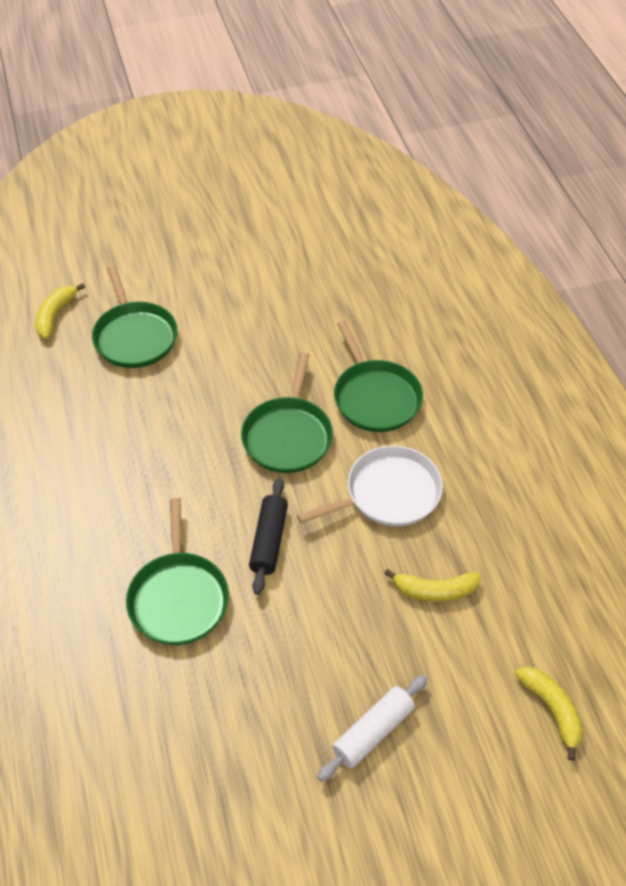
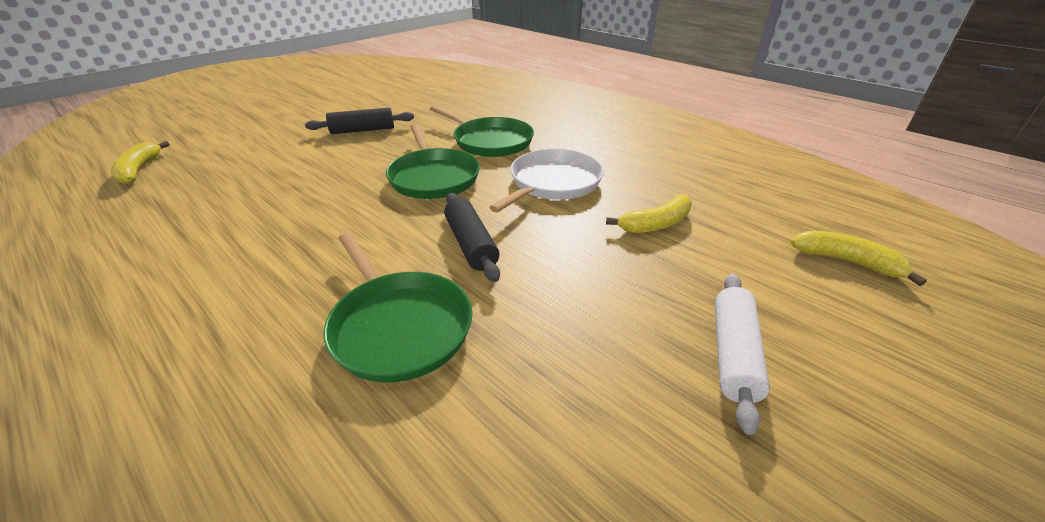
camera: 30 degrees left, 15 degrees down
(134, 336) = (238, 162): green pan -> none
(263, 322) = (363, 130): none -> black rolling pin

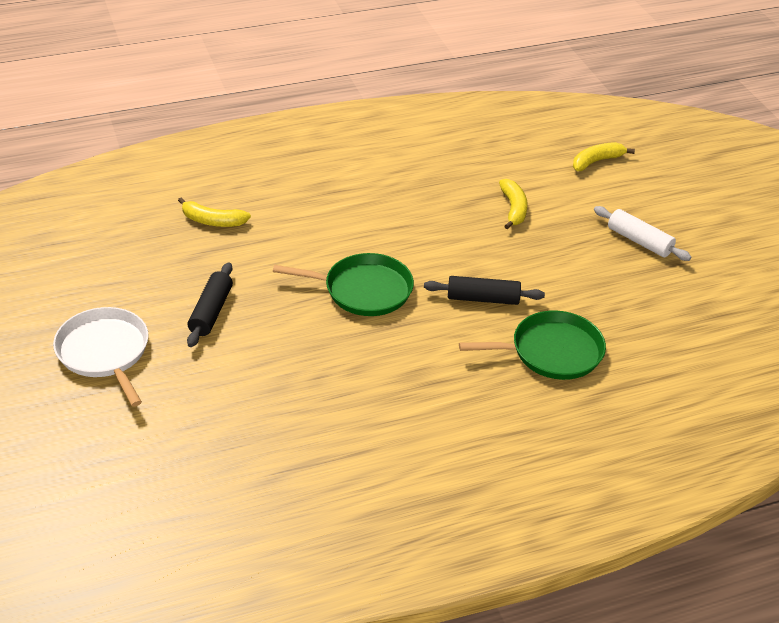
camera: 65 degrees left, 5 degrees up
(139, 170) = (186, 489): yellow banana -> yellow banana (213, 221)
(490, 141) = (314, 236): green pan -> none
(552, 183) = (423, 230): white pan -> white pan (105, 352)

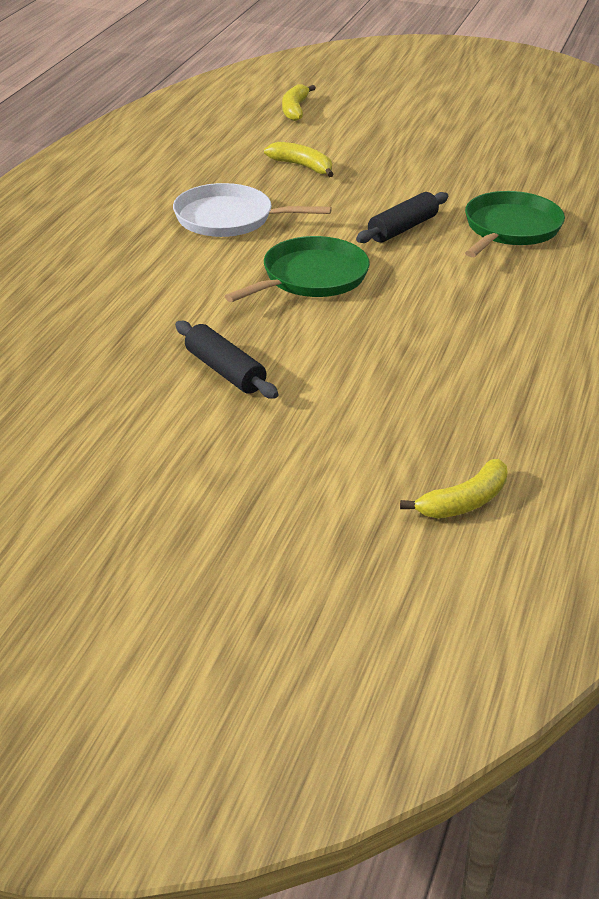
camera: 50 degrees left, 5 degrees down
(105, 352) = (198, 464): white pan -> white pan (229, 218)
(213, 221) = (78, 313): yellow banana -> yellow banana (464, 502)
(639, 241) = (422, 138): white rolling pin -> none

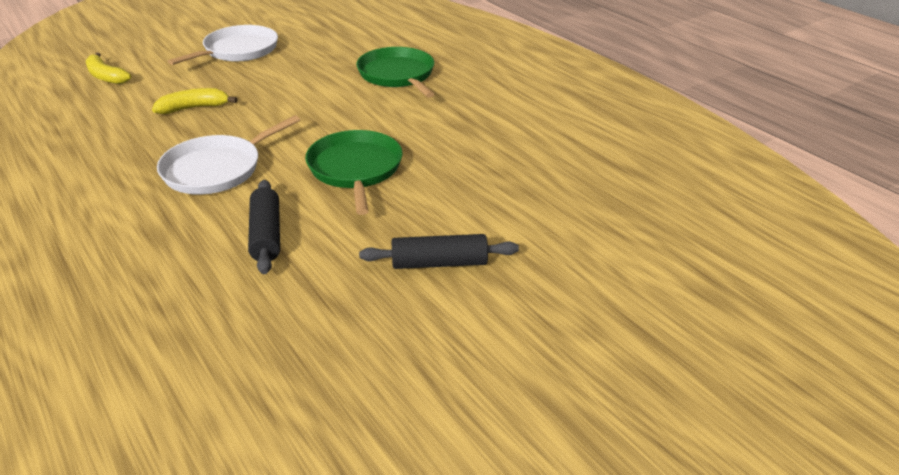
camera: 55 degrees left, 0 degrees up
(402, 228) = (342, 108): black rolling pin -> black rolling pin (266, 235)
(427, 137) = (238, 50): none -> white pan
(464, 502) = (698, 226): yellow banana -> none

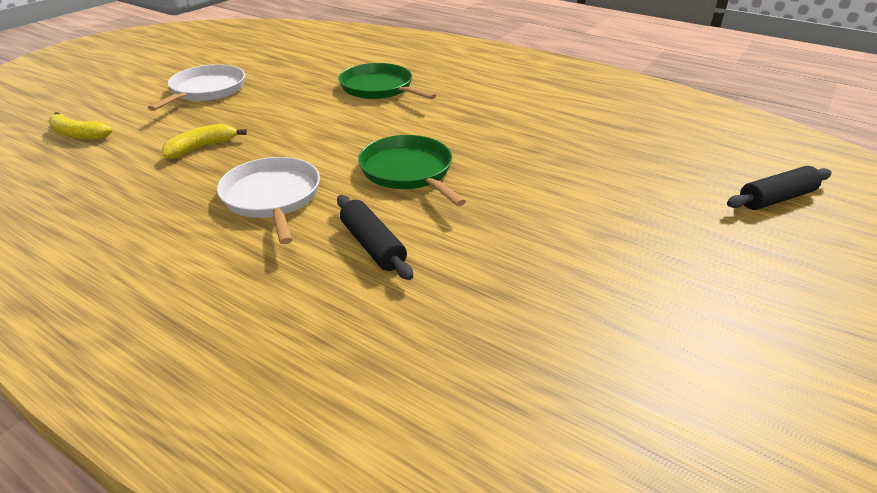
camera: 20 degrees left, 0 degrees up
(217, 169) = (272, 197): white pan -> white pan turned 135 degrees clockwise
(439, 263) = (551, 233): black rolling pin -> black rolling pin (776, 198)

